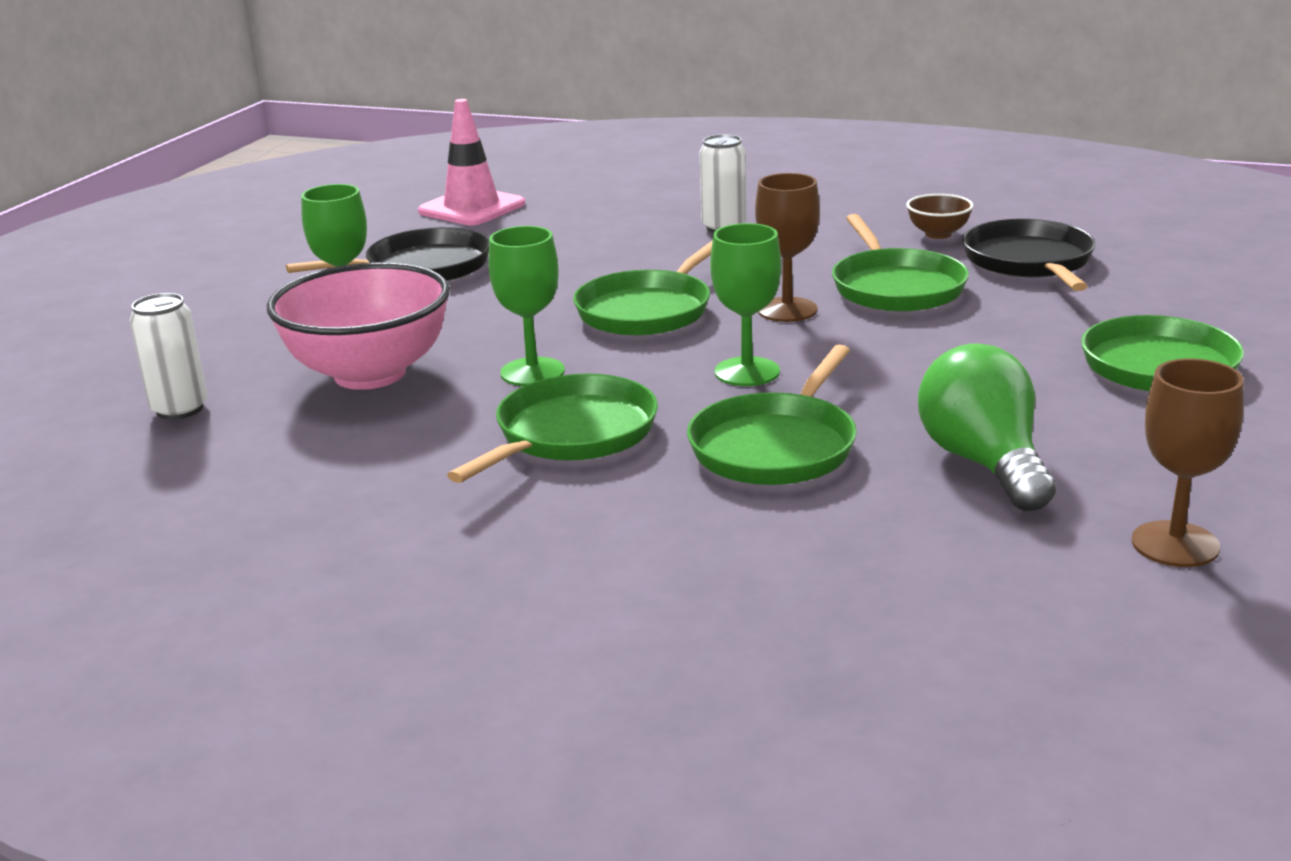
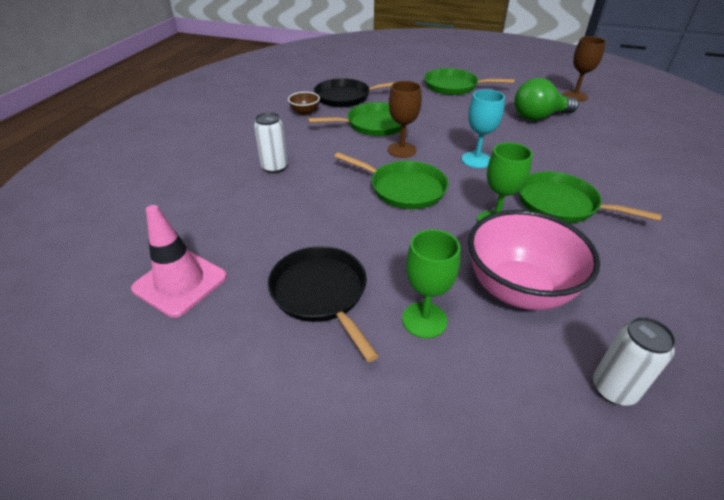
camera: 95 degrees left, 15 degrees up
(747, 372) = (476, 160): green goblet -> turquoise goblet
(776, 447) = (546, 154): green pan -> none

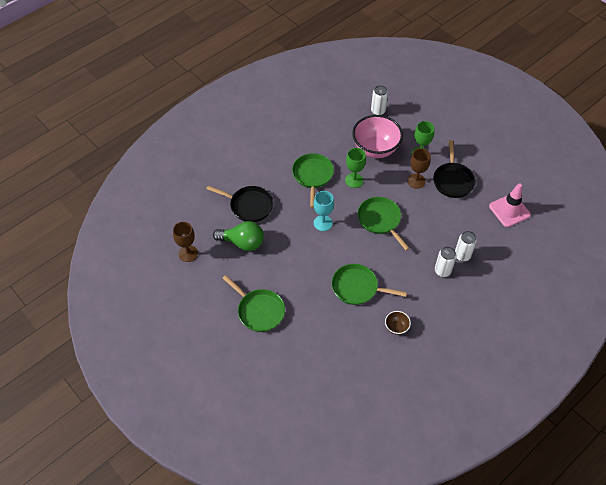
camera: 150 degrees left, 15 degrees up
(252, 191) = (462, 255): none -> white can
(345, 97) = (354, 336): black pan -> black pan (249, 206)
(401, 150) = (358, 252): brown goblet -> brown goblet (416, 181)
(561, 204) = (312, 175): green pan -> green pan turned 150 degrees counterclockwise

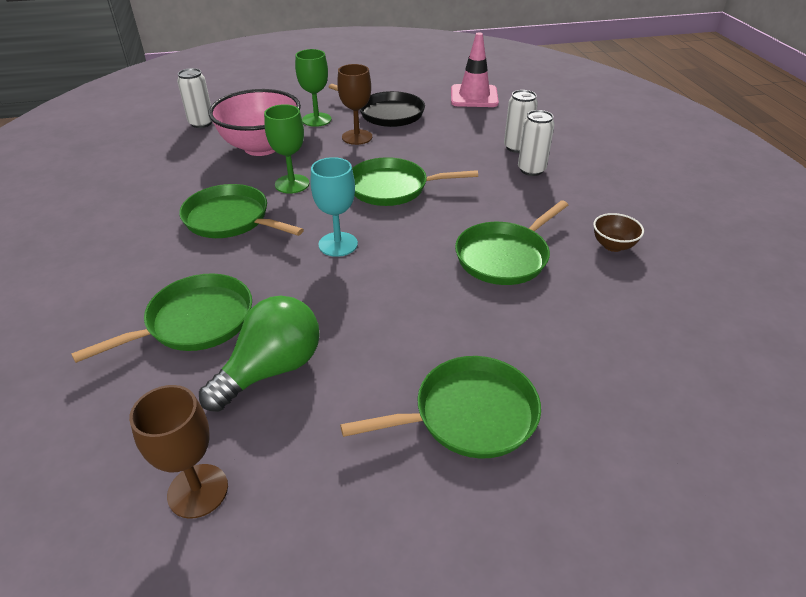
camera: 60 degrees left, 15 degrees down
(249, 206) = (195, 321): black pan -> green pan

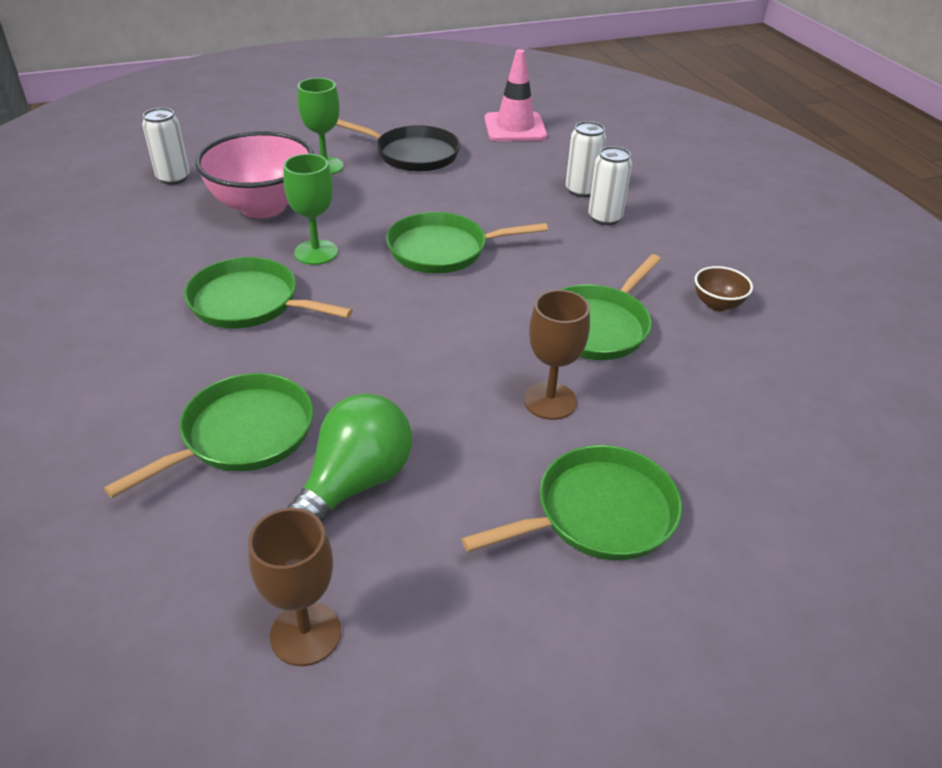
camera: 10 degrees left, 0 degrees up
(338, 244) = (394, 325): turquoise goblet -> none
(357, 137) = (382, 187): brown goblet -> brown goblet (550, 401)

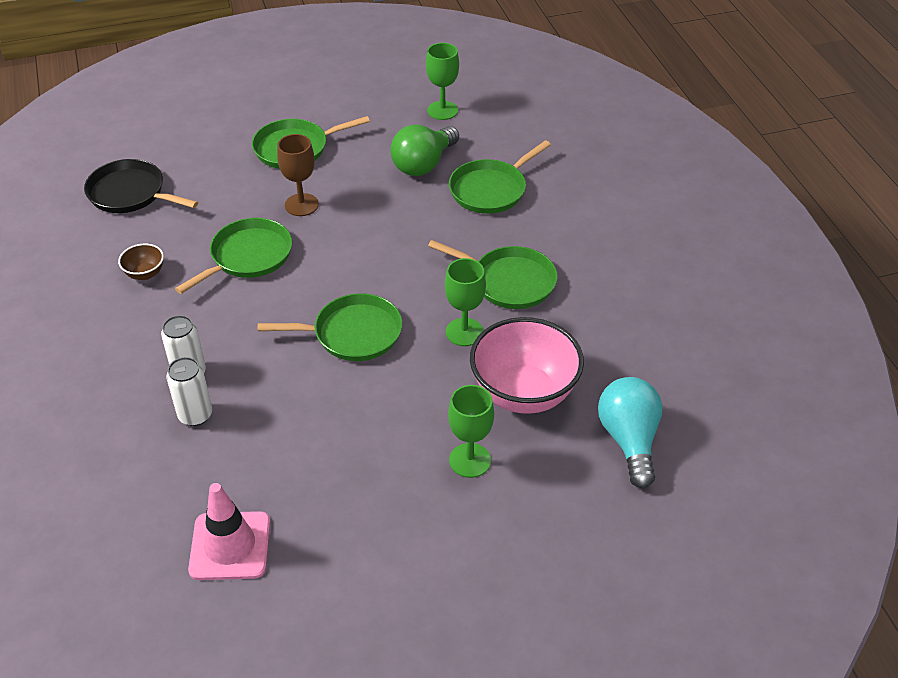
camera: 175 degrees left, 5 degrees up
(173, 178) = (629, 440): white can -> turquoise light bulb
(305, 633) = (442, 110): brown goblet -> green goblet
(413, 154) = (368, 484): black pan -> black pan (130, 193)

